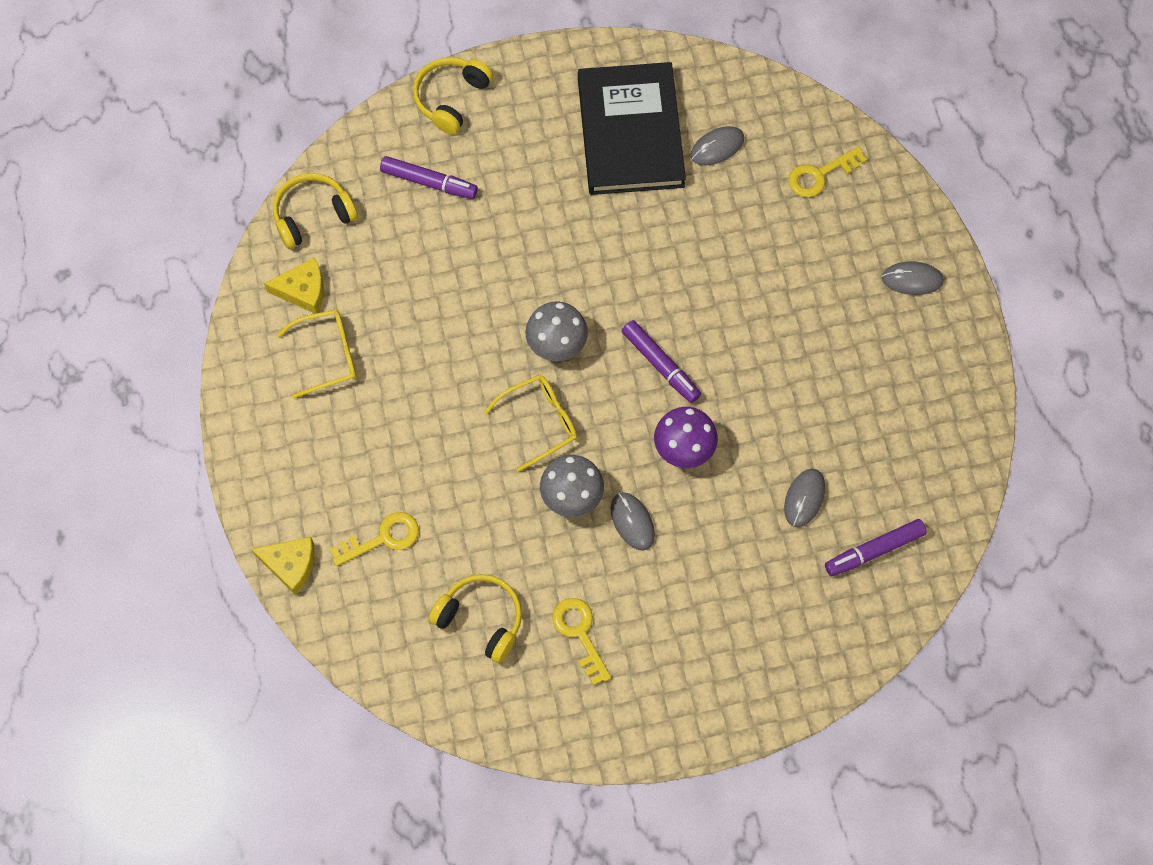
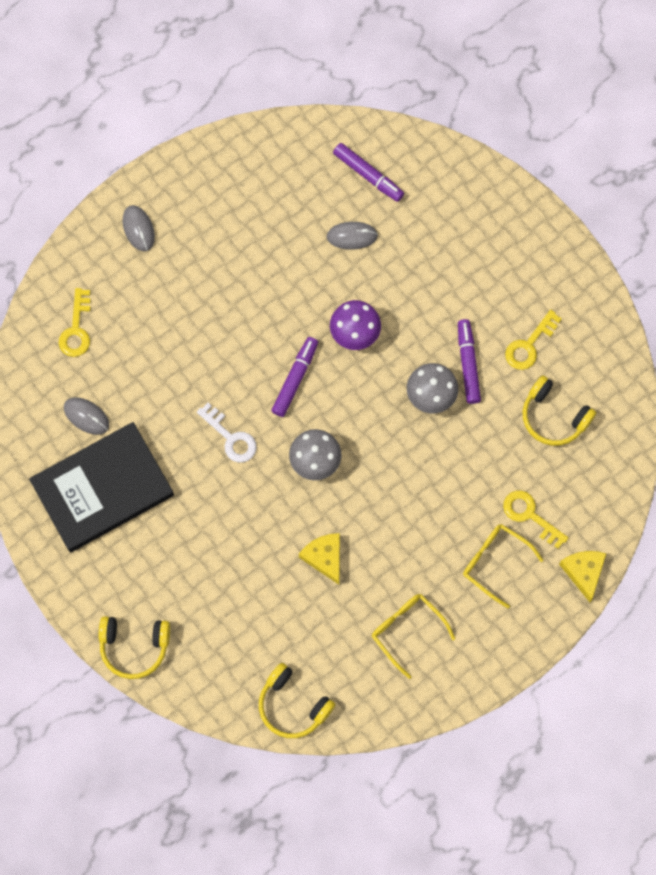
camera: 115 degrees left, 5 degrees up
(303, 290) = (361, 678): yellow cheese -> yellow cheese (324, 557)
(429, 182) = (220, 627): purple marker -> purple marker (468, 364)
(481, 619) = (553, 417): yellow headphones -> yellow headphones turned 60 degrees counterclockwise
(540, 422) = (383, 445): yellow glasses -> yellow glasses (495, 562)
(626, 274) = (230, 437): none -> white key
(632, 522) = (428, 346): grey mouse -> none
(820, 175) = (76, 329): yellow key -> yellow key turned 60 degrees clockwise

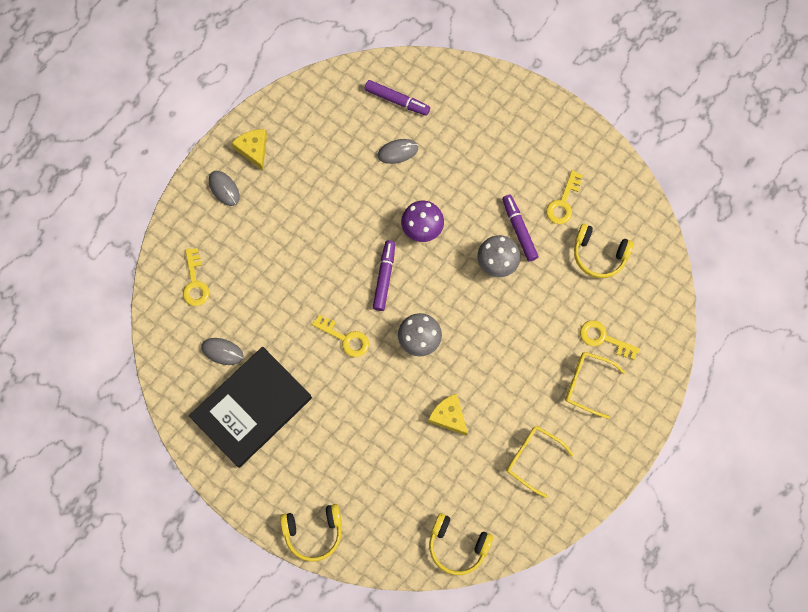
camera: 15 degrees left, 0 degrees up
(230, 437) = (345, 338): white key -> yellow key
(583, 572) = (659, 373): yellow cheese -> yellow cheese (253, 149)

